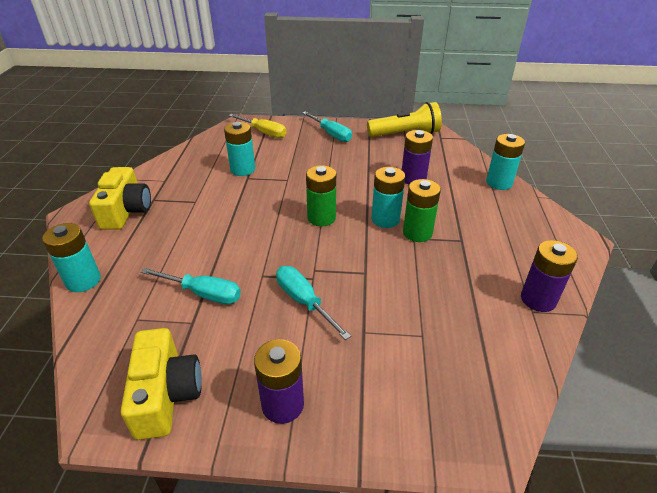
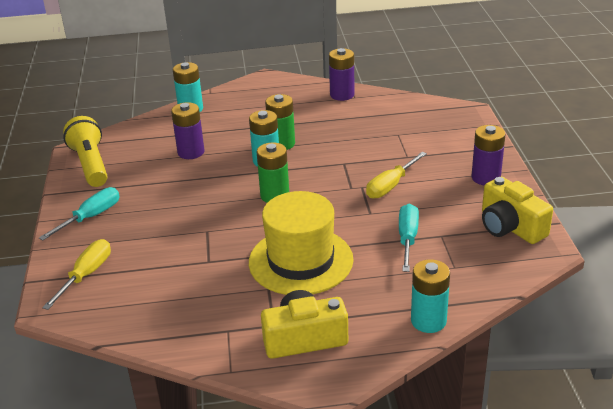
camera: 100 degrees left, 5 degrees down
(166, 394) = (510, 227): yellow camera -> yellow camera turned 105 degrees counterclockwise
(216, 221) = (301, 261): none -> yellow hat
(242, 169) = (190, 269): turquoise battery -> none
(304, 302) = (391, 186): turquoise screwdriver -> yellow screwdriver

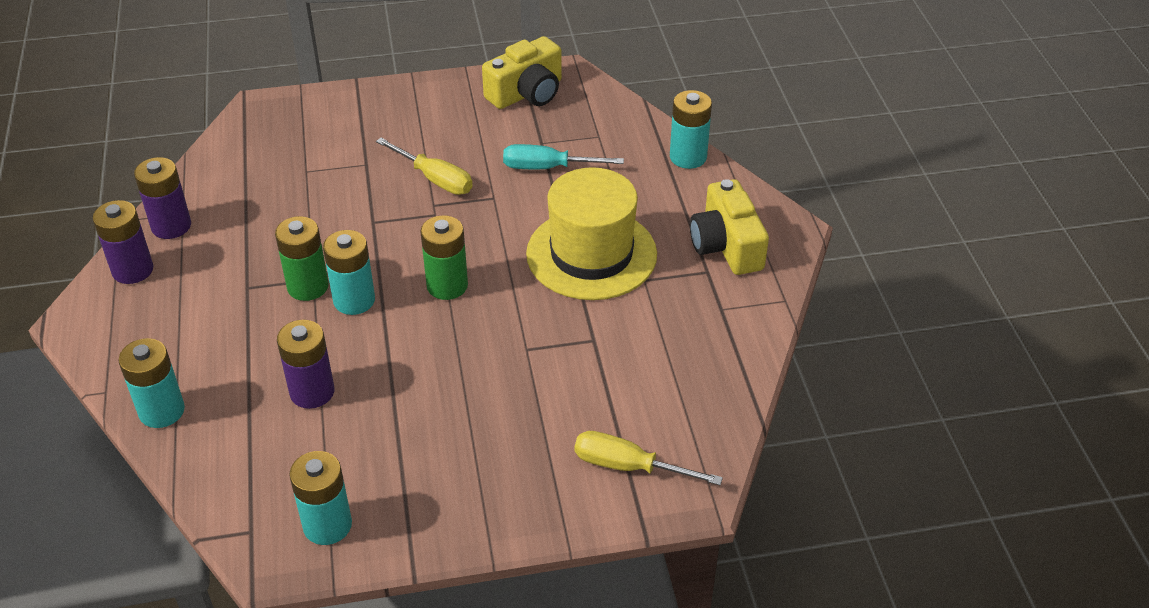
camera: 95 degrees left, 10 degrees up
(91, 164) = (327, 525): yellow flashlight -> turquoise battery
(91, 217) = (487, 491): turquoise screwdriver -> none
(485, 178) = (426, 103): purple battery -> purple battery (133, 270)

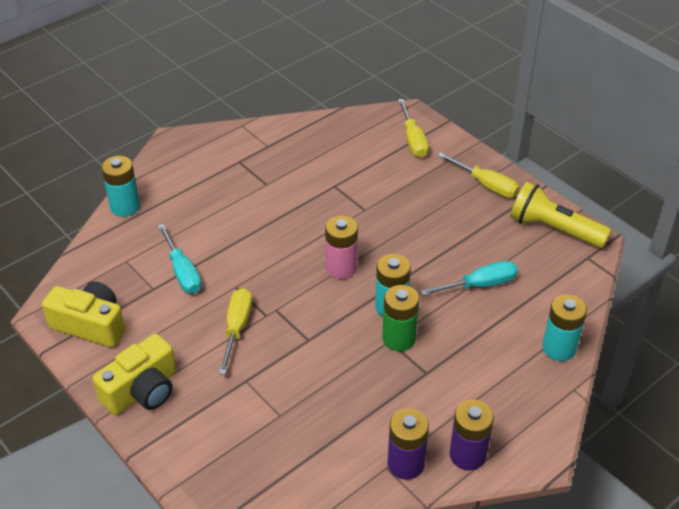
camera: 120 degrees left, 0 degrees up
(312, 392) = (479, 285): purple battery -> turquoise screwdriver
(327, 525) = (554, 229): turquoise battery -> yellow flashlight
(447, 285) = (341, 268): green battery -> pink battery
(471, 499) = (486, 185): none -> yellow screwdriver
(591, 254) = (260, 214): yellow hat -> none
(726, 245) = (209, 161): yellow camera -> yellow camera (142, 390)

